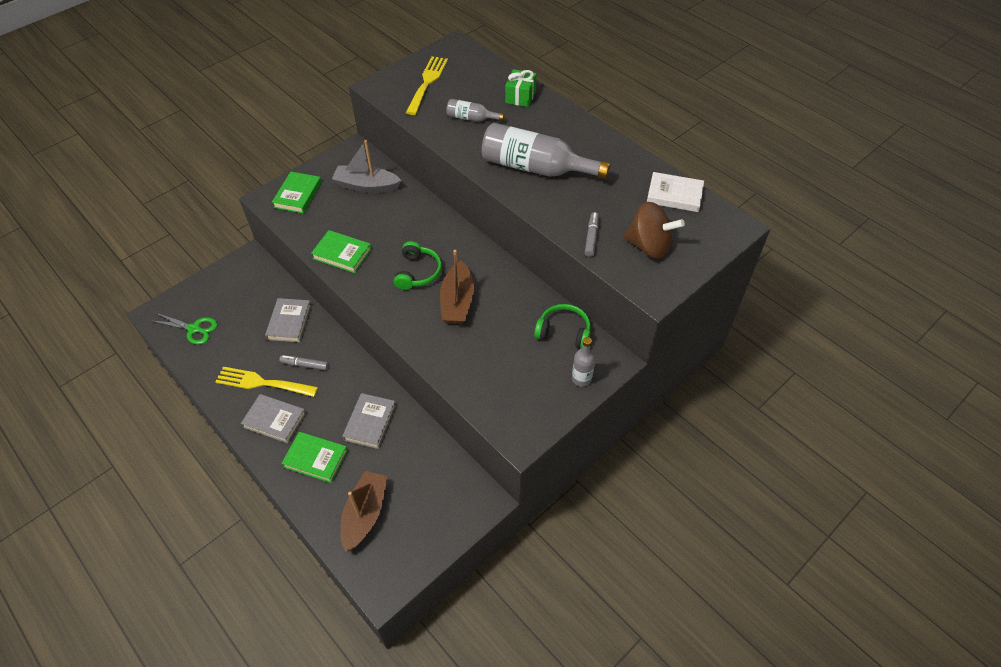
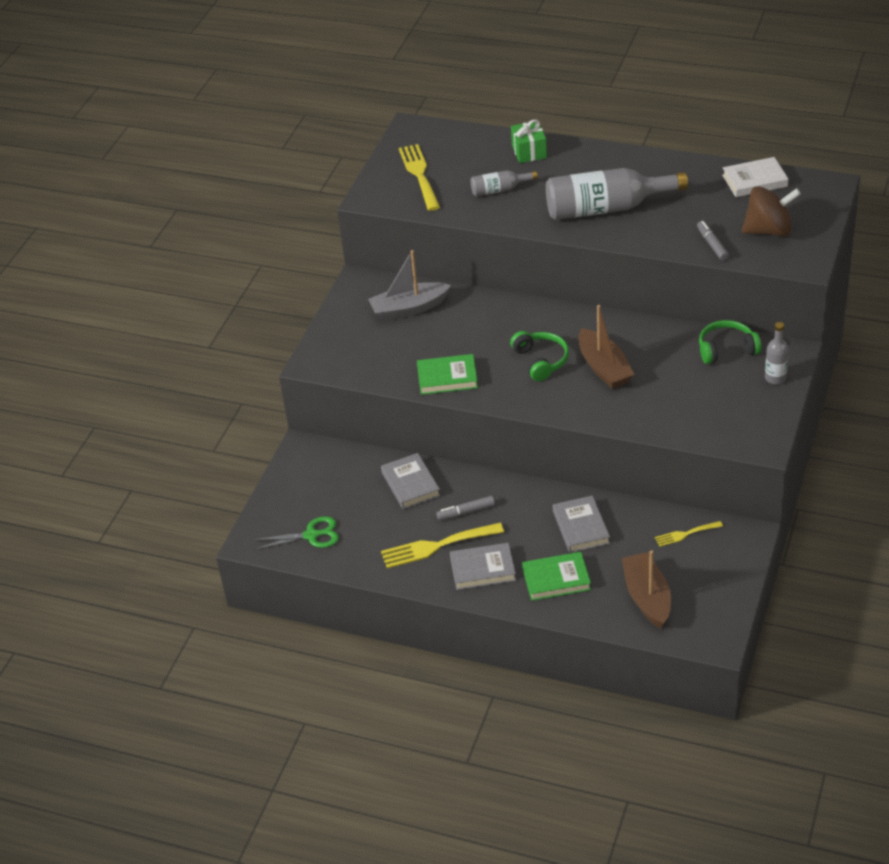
camera: 25 degrees left, 10 degrees down
(298, 195) = (343, 347): green book -> none
(439, 472) = (685, 534): none -> yellow fork

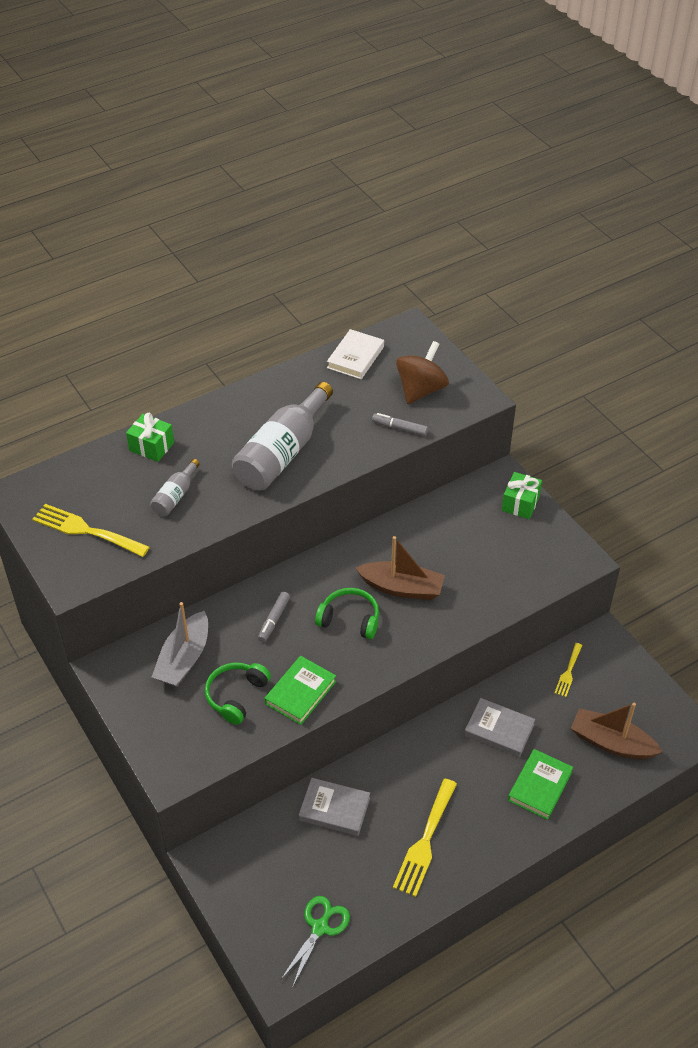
camera: 55 degrees left, 5 degrees up
(466, 512) = (406, 793): grey marker -> grey marker (274, 620)
(483, 569) = (482, 828): grey book -> none
(726, 349) = (460, 506): green headphones -> green headphones (236, 695)
(775, 378) = (520, 503): grey bottle -> green gift

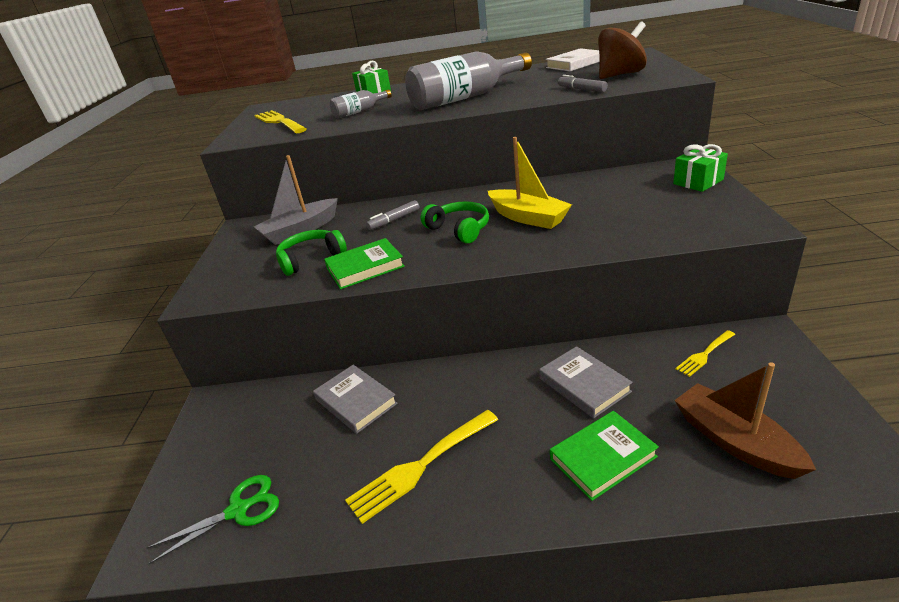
camera: 35 degrees right, 15 degrees down
(401, 588) = (528, 217): brown boat -> yellow boat

